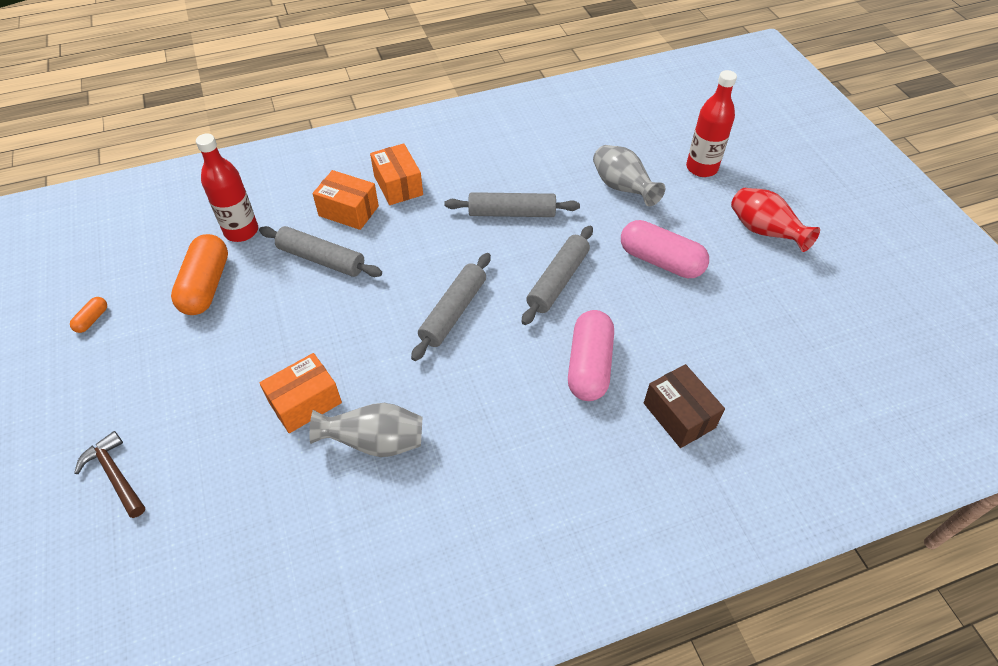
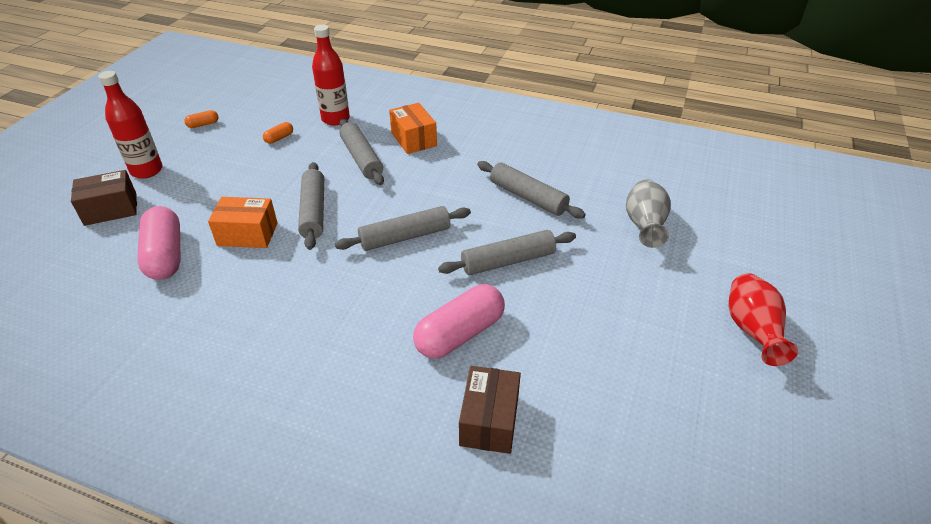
camera: 40 degrees right, 10 degrees down
(115, 475) = (111, 209): brown hammer -> brown box
(206, 286) = (279, 138): orange capsule -> orange capsule, size x0.45
(342, 340) = (314, 211): none -> grey rolling pin
(375, 442) = (255, 284): grey vase -> none
(398, 185) = (466, 140): orange box -> none
(660, 261) = (615, 296): pink capsule -> pink capsule (165, 255)
(701, 168) = (743, 248): red bottle -> red bottle (147, 170)

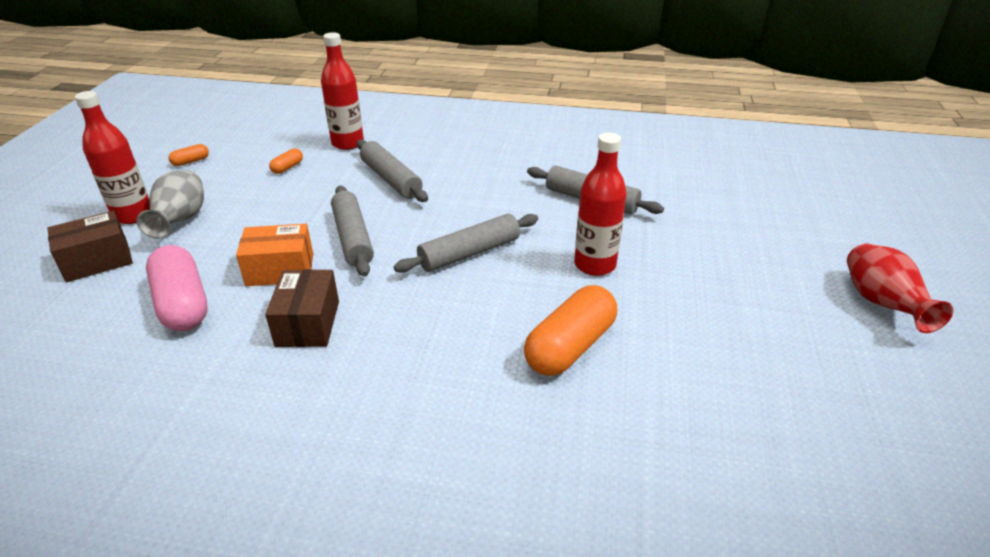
camera: 10 degrees left, 5 degrees down
(414, 139) = (444, 155): orange box -> none
(460, 334) = (570, 346): pink capsule -> orange capsule
(489, 420) = (640, 436): brown box -> brown box (308, 323)
(508, 261) = (594, 265): grey rolling pin -> red bottle
(644, 226) = (726, 216): grey vase -> grey vase (181, 221)

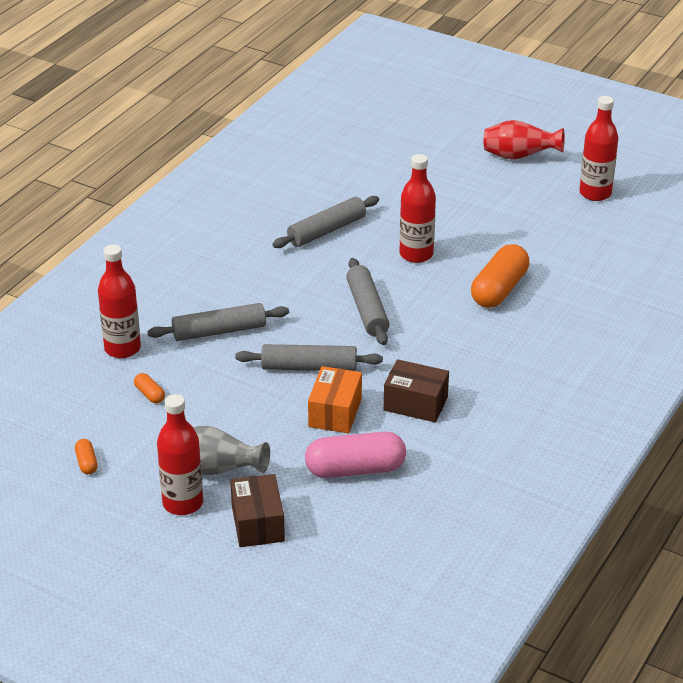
camera: 70 degrees left, 0 degrees up
(570, 346) = (499, 289): orange capsule -> orange capsule turned 60 degrees clockwise
(881, 400) = (595, 193): none -> red bottle

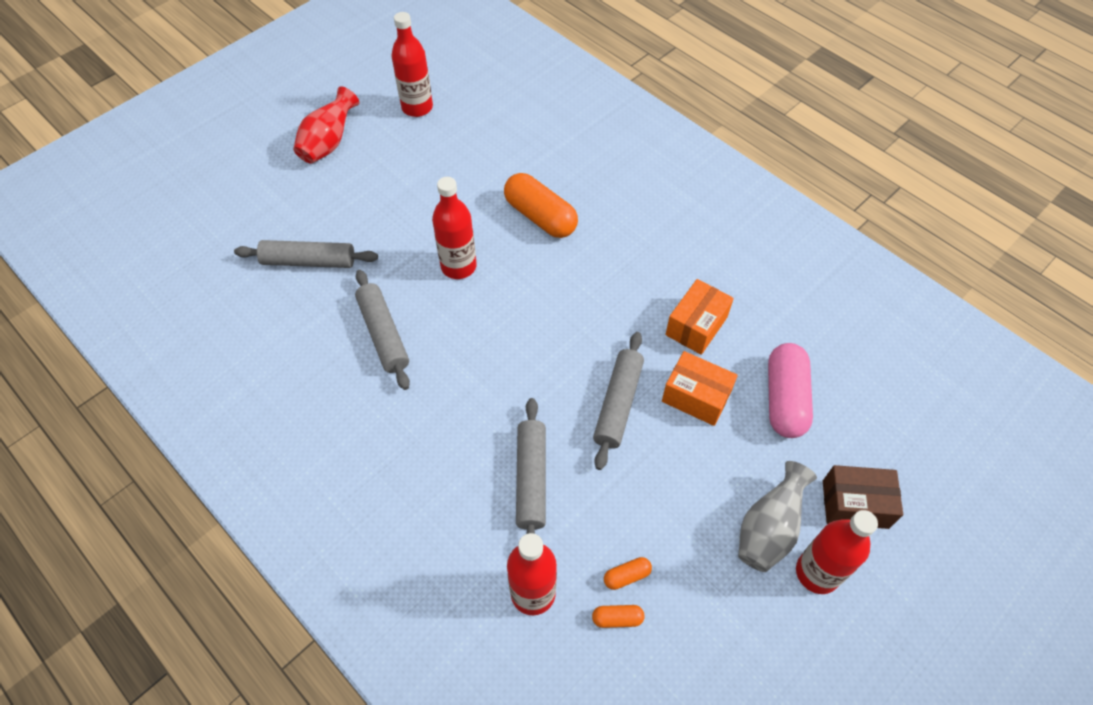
camera: 75 degrees left, 20 degrees up
(86, 463) = (736, 669): orange capsule -> orange capsule (617, 618)
(367, 309) = (537, 330): grey rolling pin -> grey rolling pin (309, 261)
(415, 403) = (696, 326): brown box -> orange box

